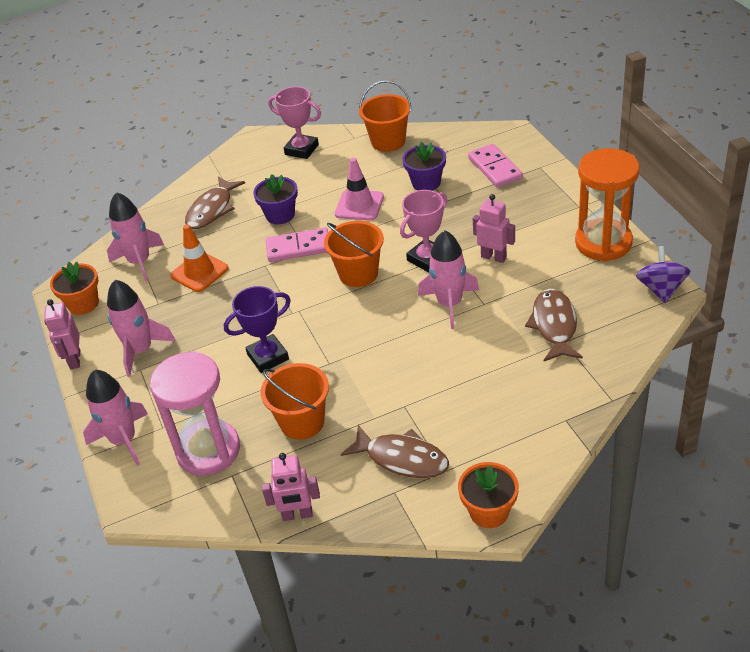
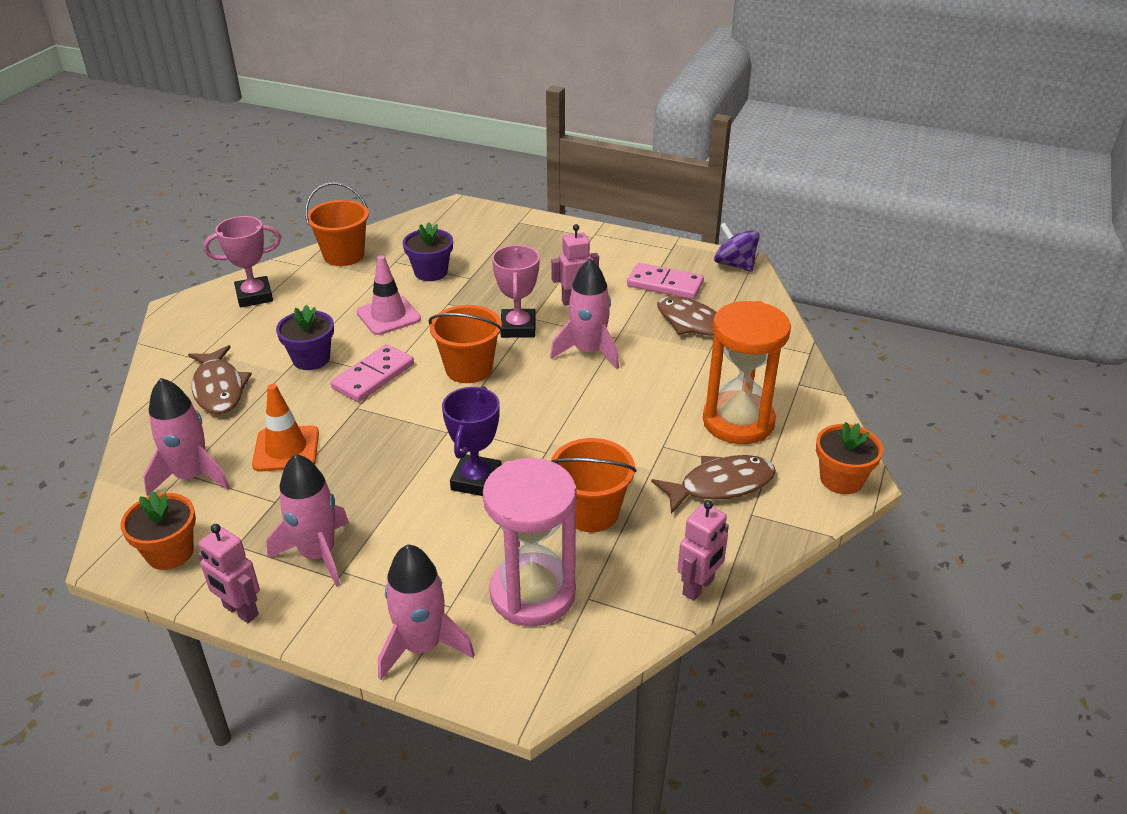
camera: 50 degrees left, 5 degrees down
(494, 168) = (480, 237): pink domino -> pink domino (665, 284)
(603, 243) = (648, 253): orange hourglass -> orange hourglass (738, 421)

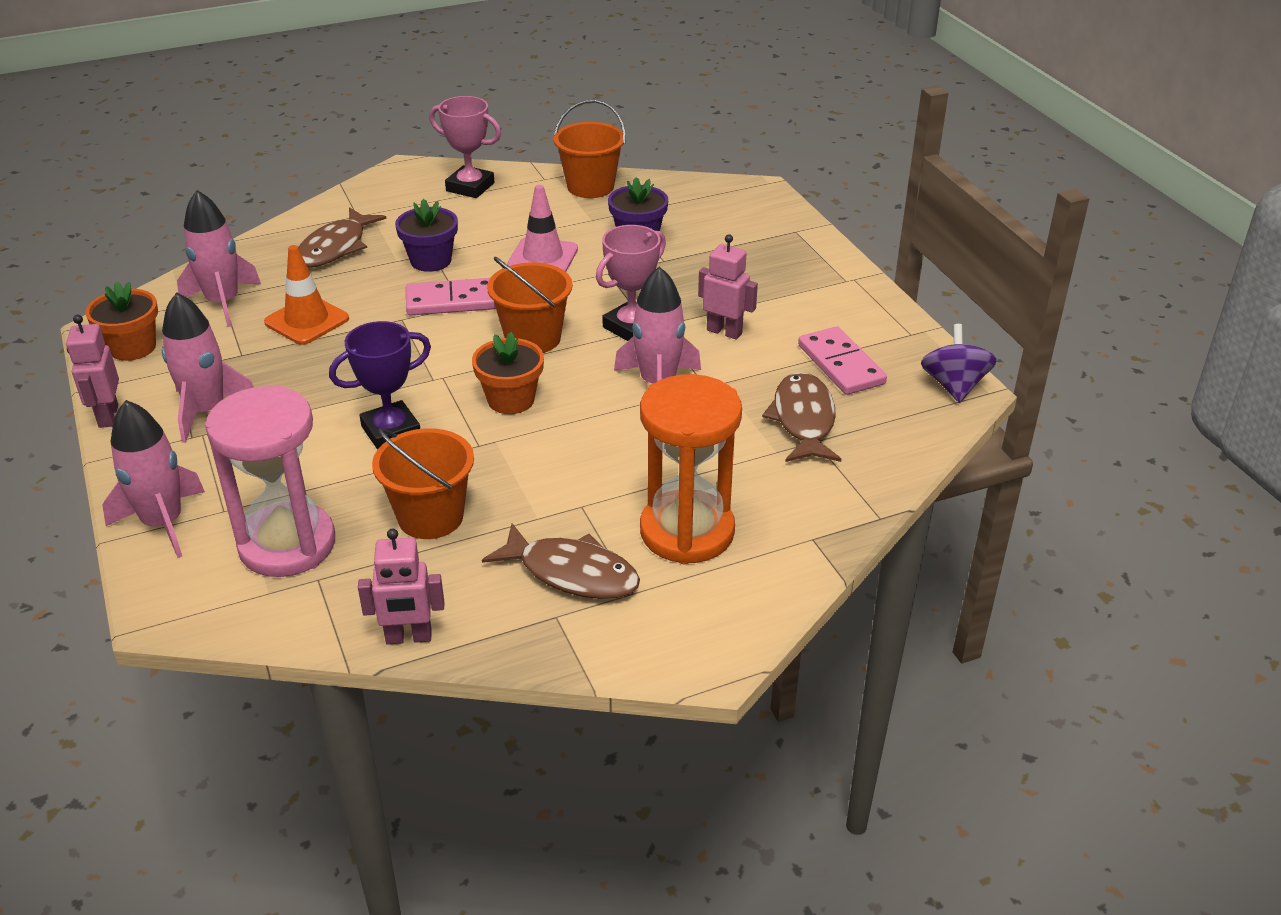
camera: 45 degrees right, 0 degrees up
(841, 479) = (693, 650): orange flower pot -> orange flower pot (511, 400)

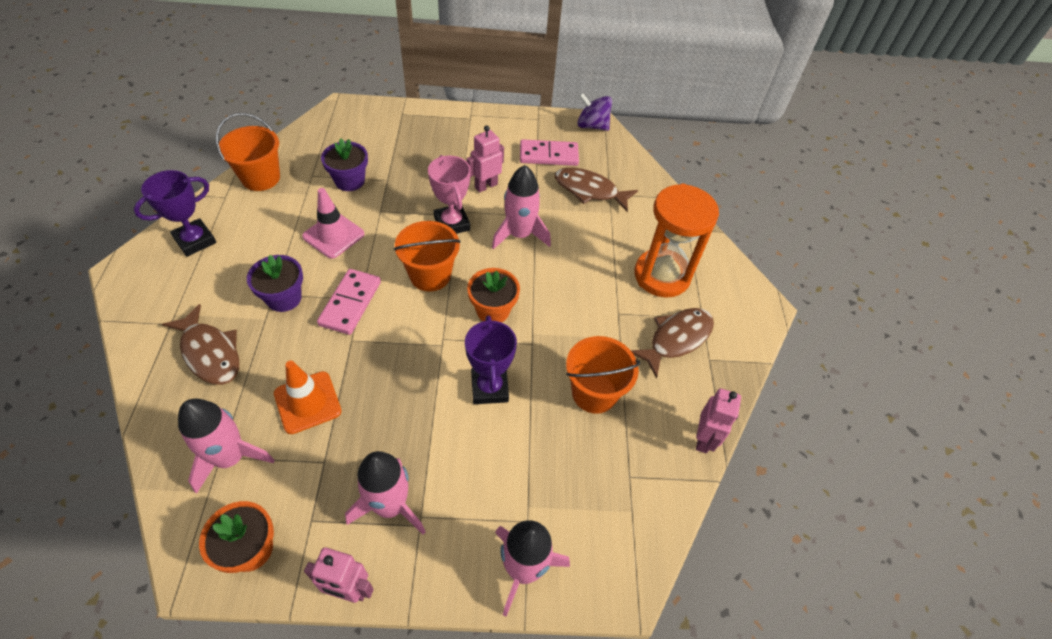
camera: 70 degrees left, 15 degrees up
(287, 545) = (586, 486): pink hourglass -> none
(470, 187) = (195, 240): pink trophy -> purple trophy

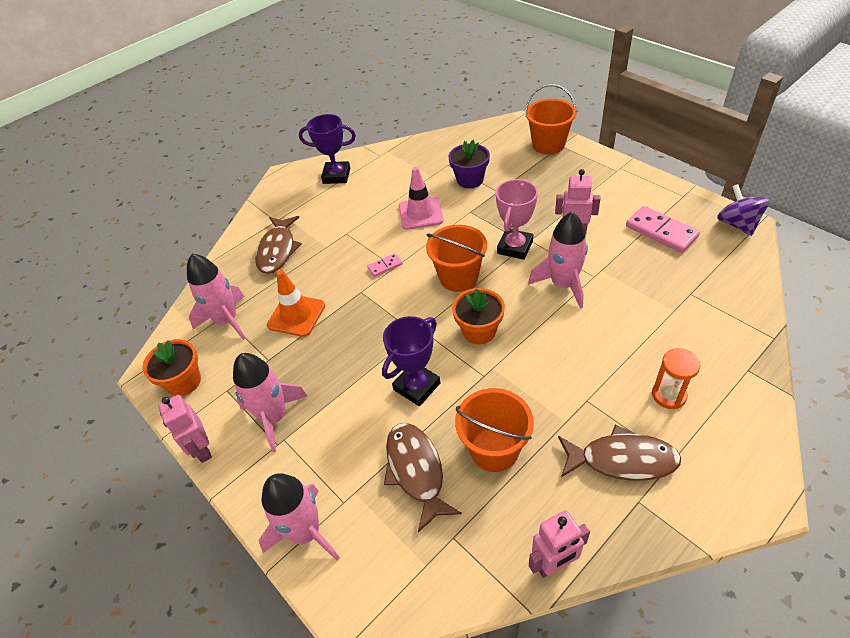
camera: 55 degrees right, 5 degrees down
(261, 178) = (413, 152): orange bucket -> orange bucket (548, 144)
(284, 298) = (349, 239): purple flower pot -> none
(350, 303) = (385, 266): pink domino -> pink domino, size x0.51
(589, 190) = (671, 280): brown fish -> brown fish (416, 471)
(662, 275) = (668, 395): orange hourglass -> orange hourglass, size x0.49

